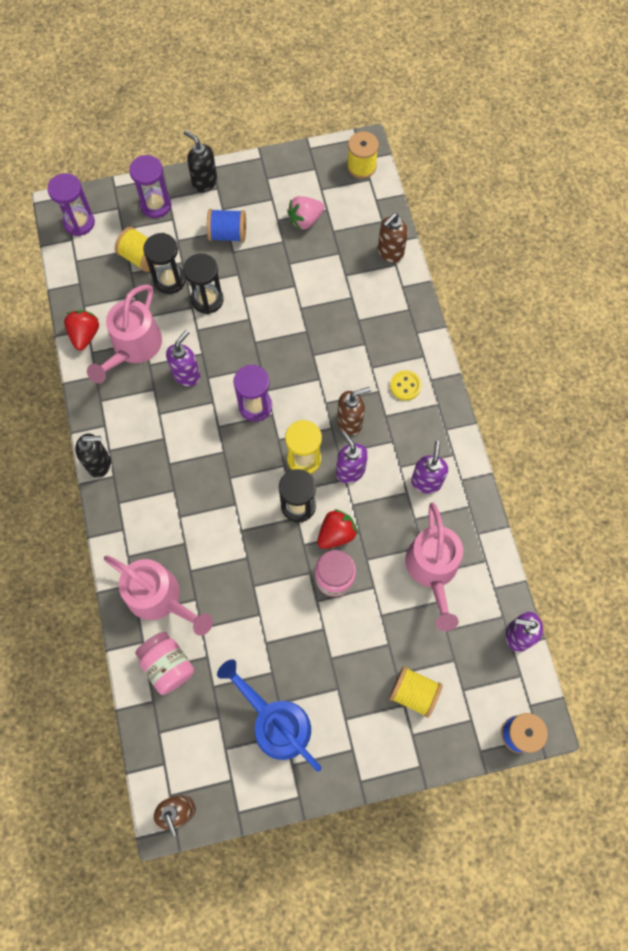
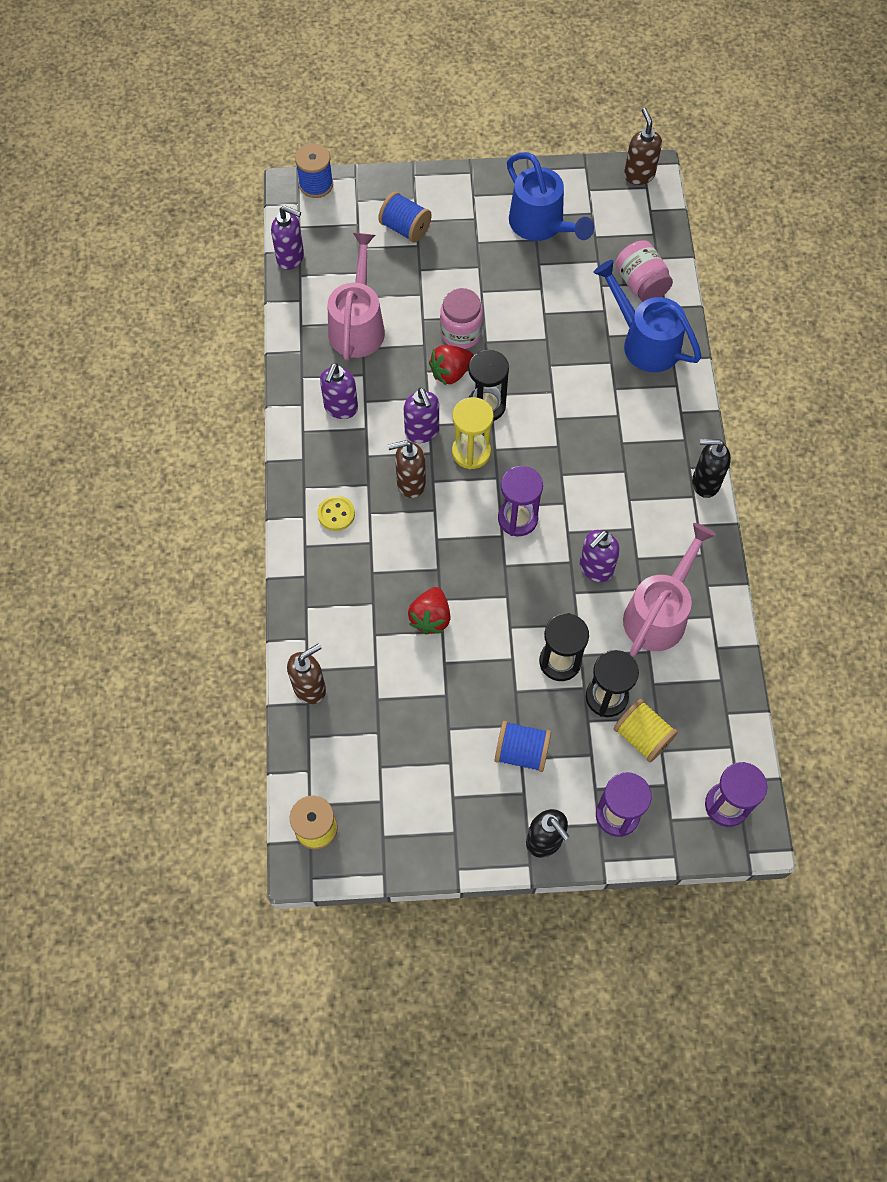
camera: 170 degrees left, 5 degrees down
(85, 335) = (720, 640): red strawberry -> red strawberry (430, 618)
(160, 598) = (644, 341): pink watering can -> blue watering can
(305, 220) = (412, 755): pink strawberry -> none
(413, 693) = (405, 228): yellow spool -> blue spool

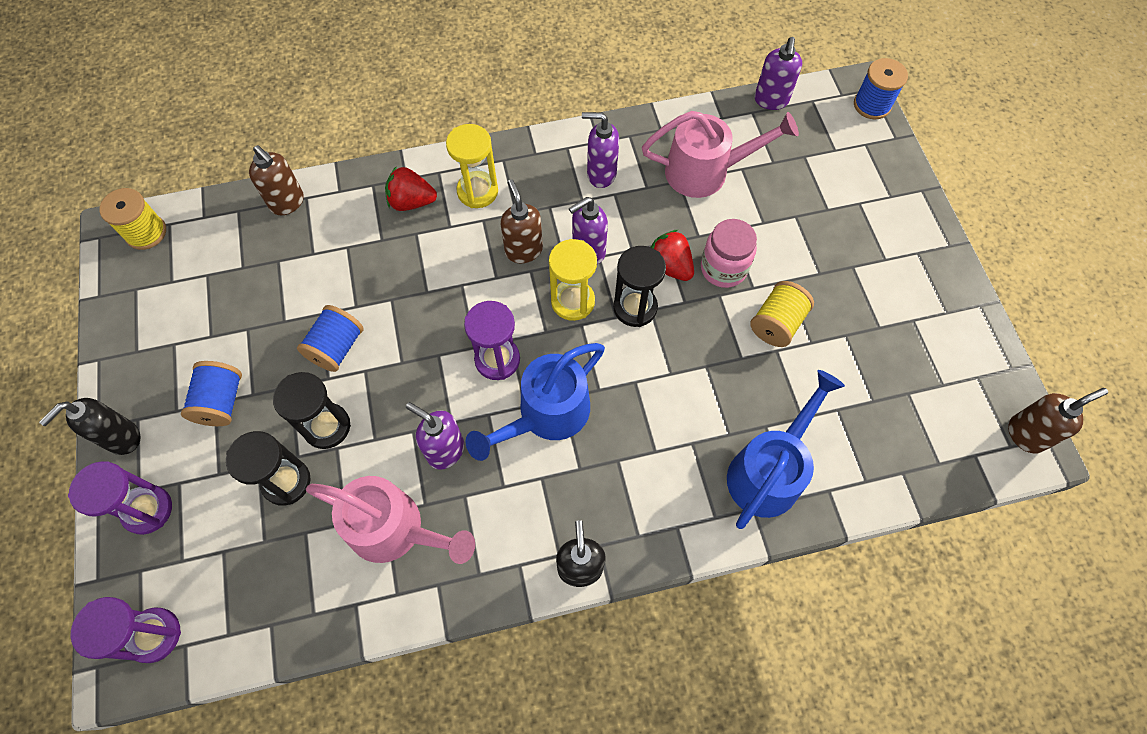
camera: 80 degrees right, 0 degrees up
(336, 514) = (477, 191): yellow button -> yellow hourglass
(405, 228) = (845, 193): blue spool -> blue spool (337, 347)
(430, 618) = (369, 293): red strawberry -> red strawberry (411, 202)
(541, 225) = (902, 330): blue watering can -> blue watering can (545, 415)
(641, 284) = (855, 456): pink jar -> none
(642, 736) = (240, 527): yellow spool -> yellow spool (776, 323)

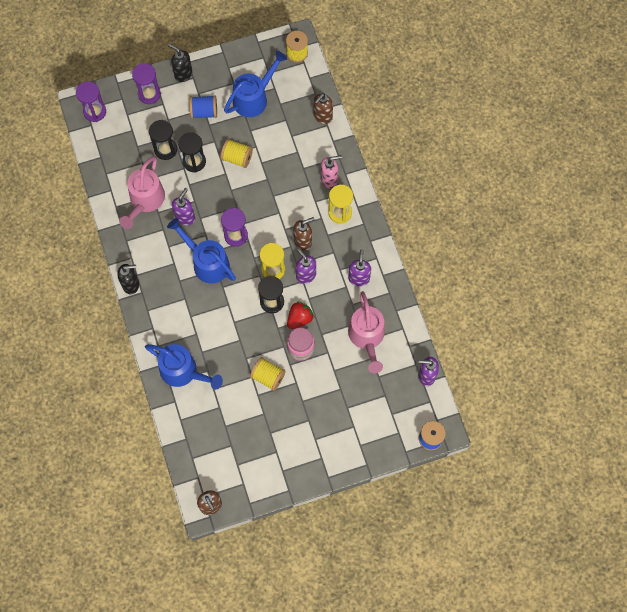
camera: 85 degrees right, 5 degrees up
(216, 309) = (254, 97): none -> blue watering can
(337, 347) = (237, 158): blue spool -> yellow spool
(411, 202) = (329, 179): red strawberry -> pink soap dispenser

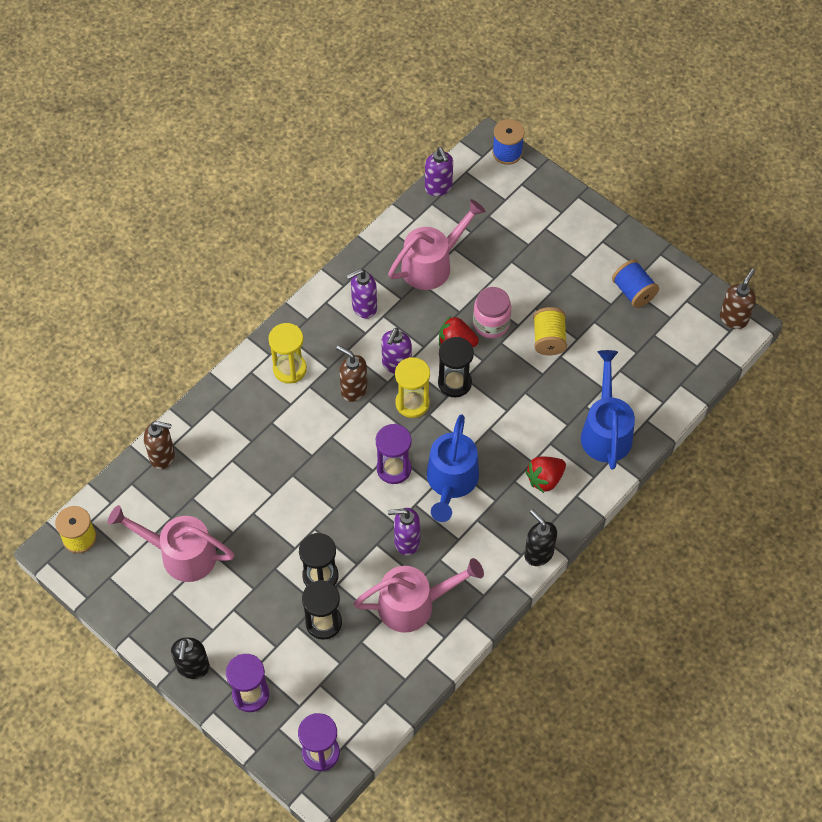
camera: 120 degrees left, 10 degrees down
(174, 316) = (545, 479): none -> red strawberry
(204, 112) = (238, 605): blue spool -> blue spool (633, 292)
(237, 158) = (283, 526): yellow spool -> none
(254, 97) = (179, 554): blue watering can -> pink watering can
(329, 179) = (250, 403): pink soap dispenser -> none

